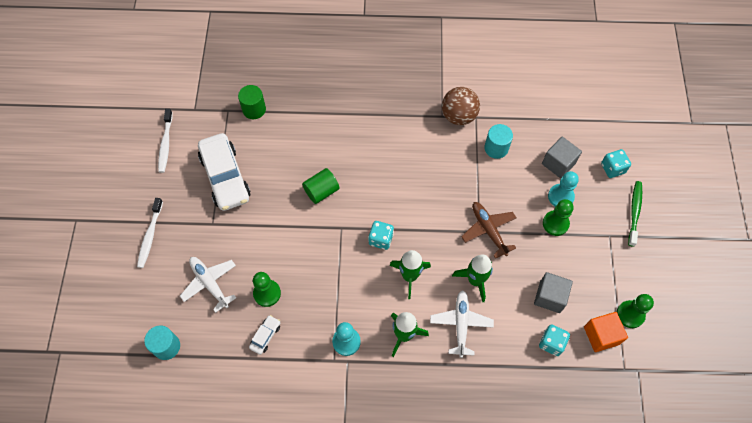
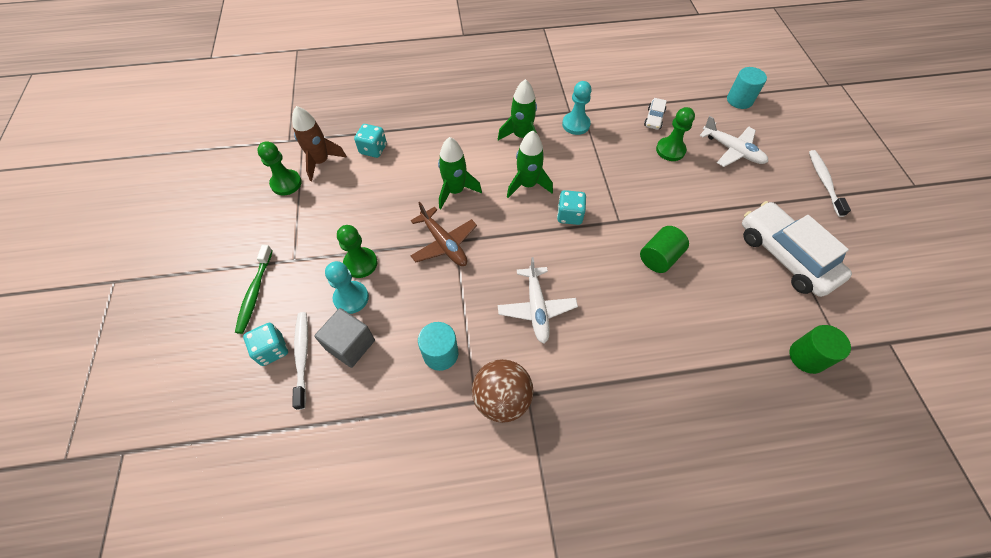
camera: 170 degrees right, 5 degrees down
(165, 144) = (888, 285): white toothbrush -> white toothbrush (302, 357)
(461, 324) = (466, 152): white plane -> white plane (536, 308)
(550, 297) = (372, 187): grey cube -> none
(601, 335) = (321, 162): orange cube -> brown rocket

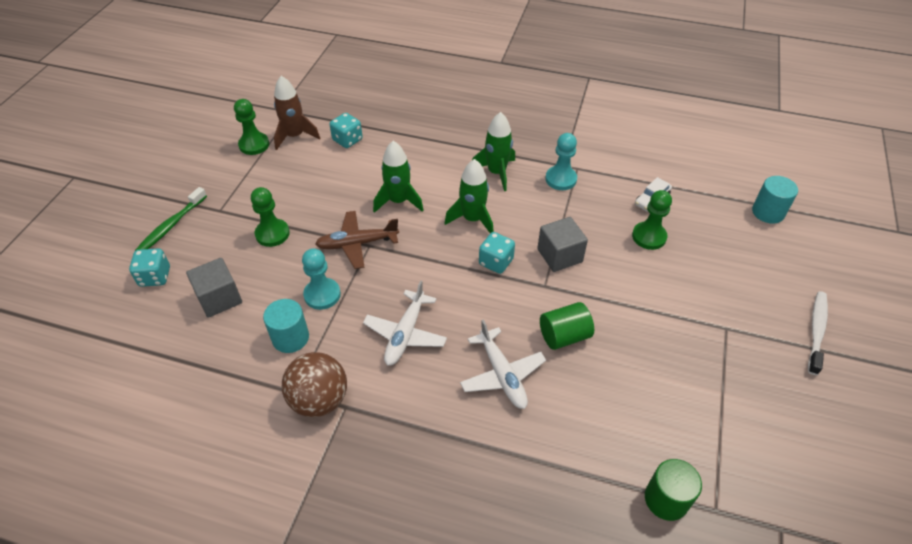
camera: 25 degrees right, 10 degrees down
(302, 357) = (175, 292): white toothbrush -> none
(351, 298) = (245, 260): turquoise pawn -> turquoise pawn (322, 295)
(444, 243) = (357, 244): brown plane -> brown plane turned 90 degrees clockwise
(615, 191) = (559, 255): none -> grey cube
(732, 150) = (722, 260): white plane -> white plane (502, 375)
(785, 256) = (711, 388): white car -> none

